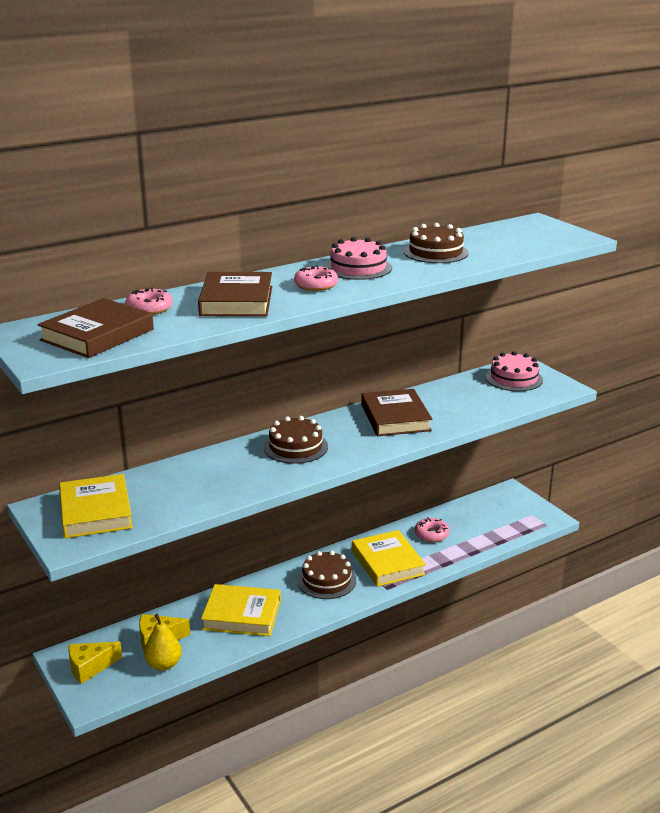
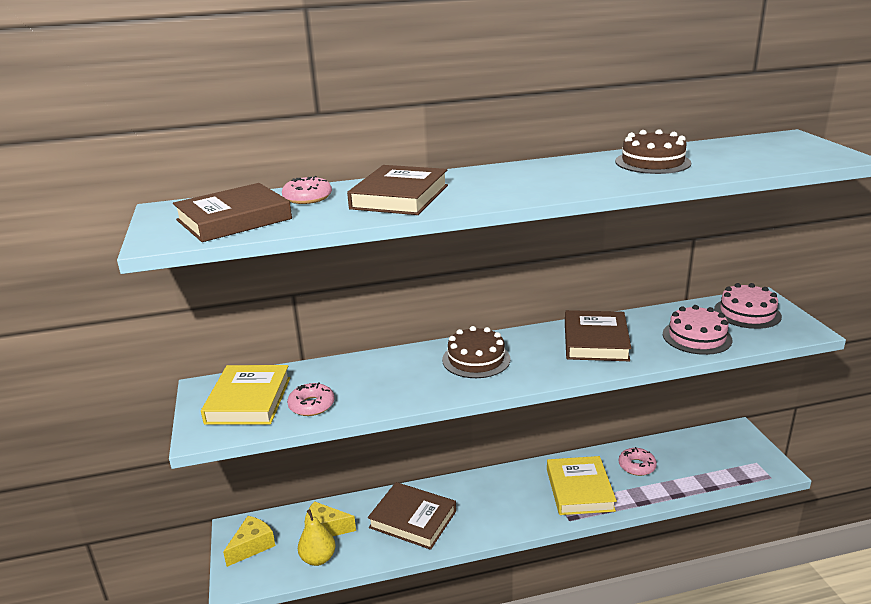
camera: 20 degrees right, 0 degrees up
(90, 667) = (252, 546): yellow cheese -> yellow cheese turned 135 degrees clockwise
(242, 615) = (413, 519): yellow book -> brown book
(316, 285) = (495, 187): pink donut -> pink donut (311, 405)
(326, 580) = (510, 497): brown cake -> none
(358, 268) = (554, 172): pink cake -> pink cake (697, 337)

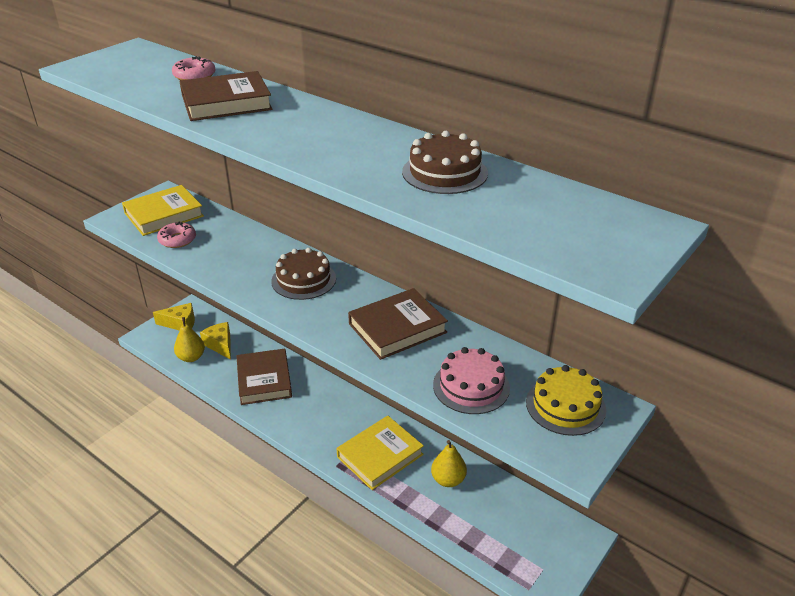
camera: 50 degrees right, 10 degrees up
(234, 219) = (129, 71): brown book -> none
(636, 466) = (448, 480): pink donut -> yellow pear
(747, 313) = (565, 406): pink cake -> yellow cake

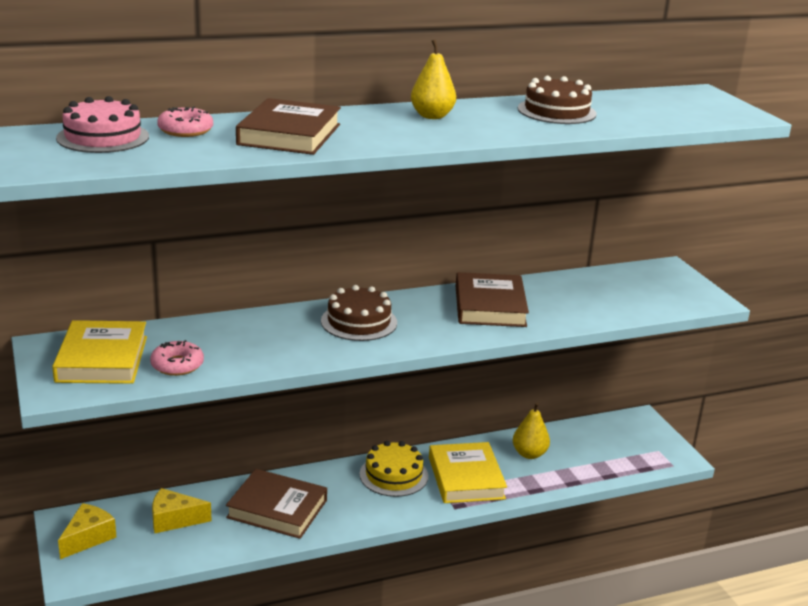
camera: 60 degrees left, 10 degrees down
(191, 357) = (169, 549): yellow pear -> yellow pear (432, 116)
(471, 386) = (598, 304): pink cake -> pink cake (103, 137)
(565, 406) = (652, 281): yellow cake -> yellow cake (393, 475)

